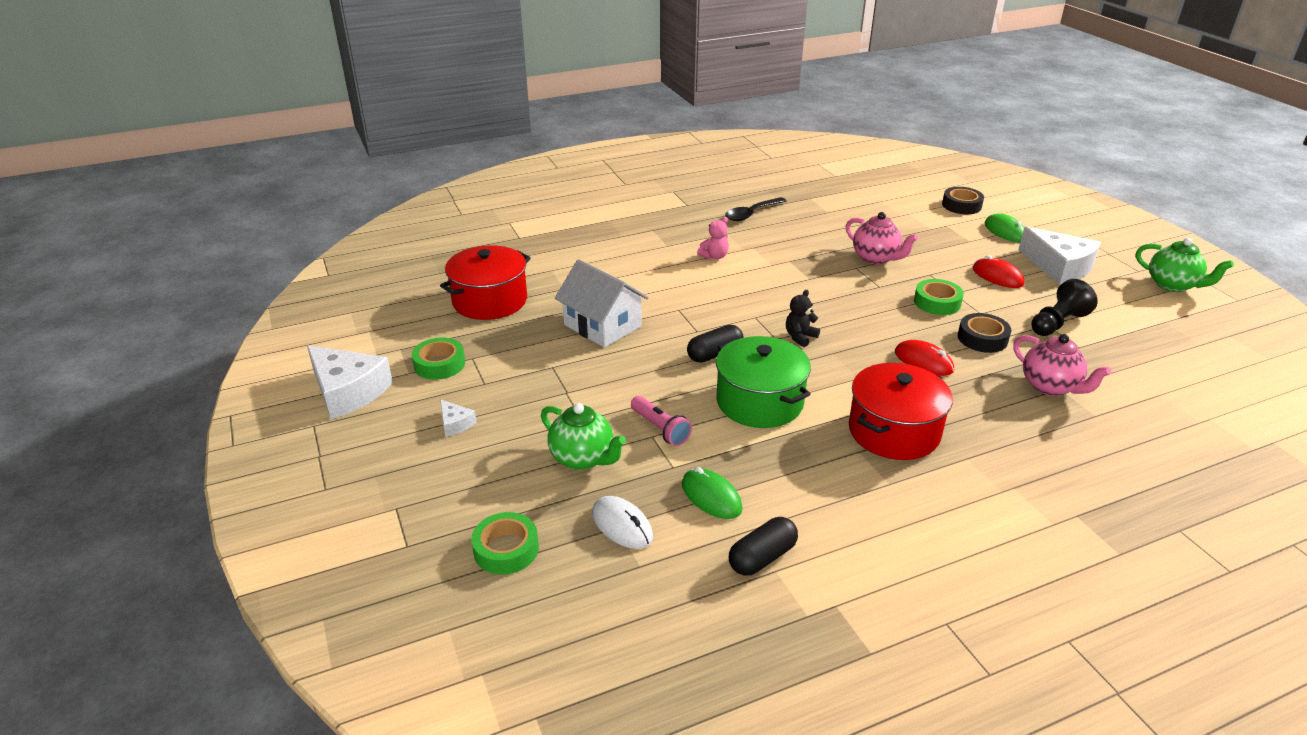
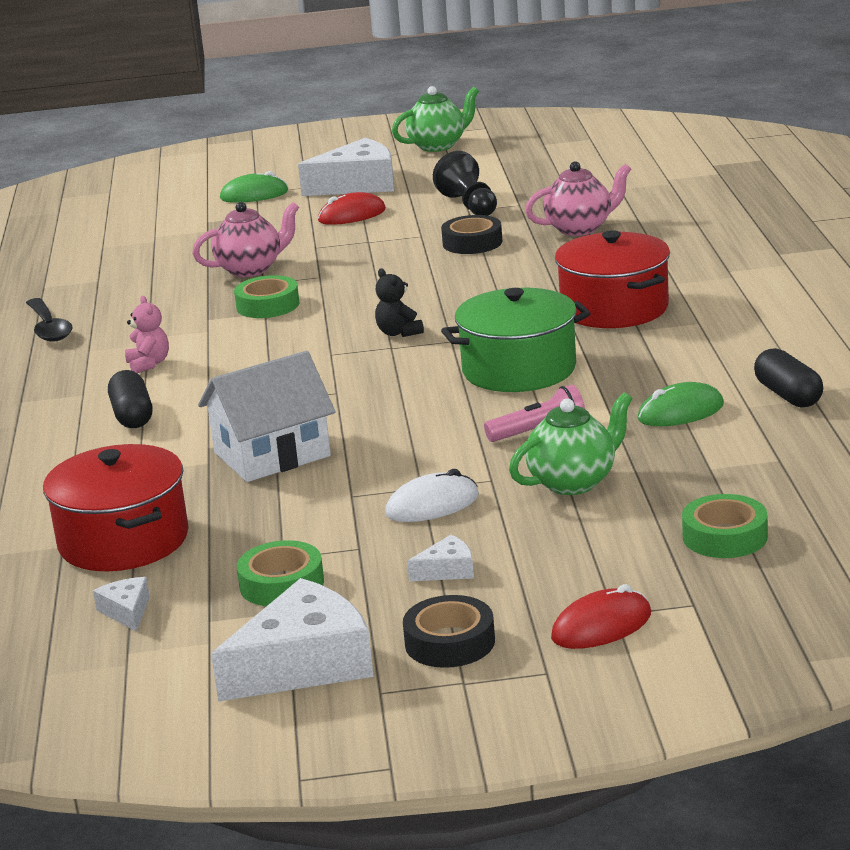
camera: 70 degrees left, 10 degrees down
(411, 320) = (127, 611): none -> white cheese
(622, 525) = (709, 465): white mouse -> white mouse (432, 505)
(714, 354) = (399, 386): black capsule -> black capsule (132, 416)
(923, 361) = (496, 276): red mouse -> red mouse (601, 626)
(937, 302) = (381, 252): green tape -> green tape (267, 305)
(961, 205) = (166, 206): black tape -> black tape (450, 642)

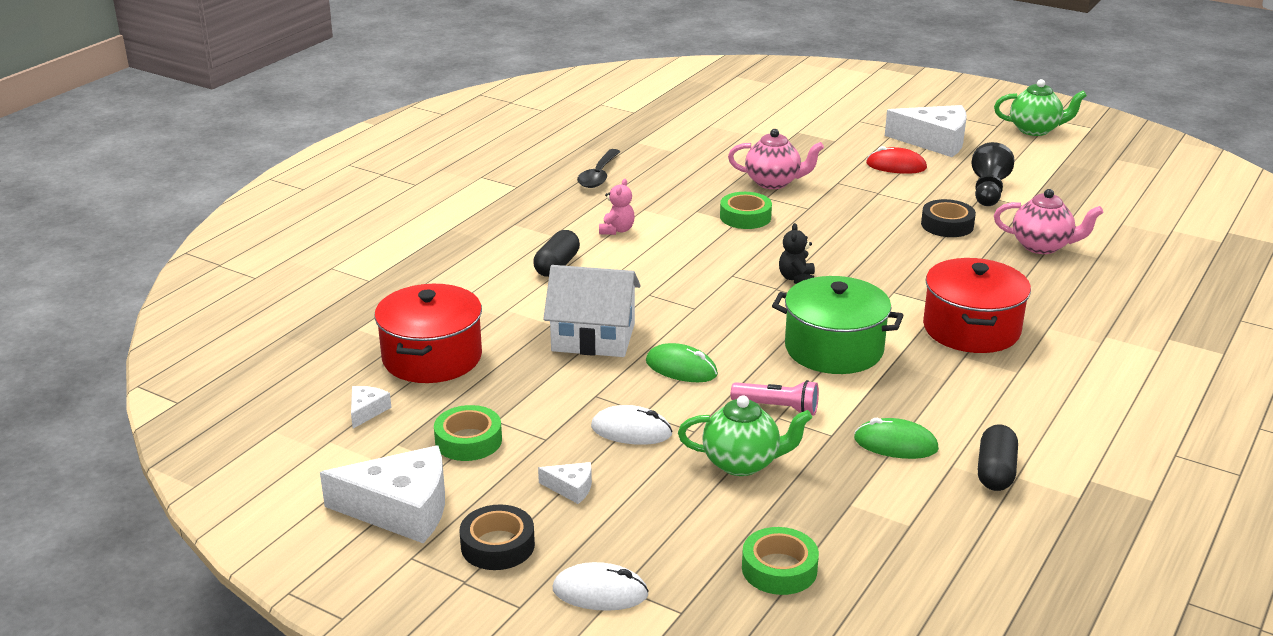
camera: 35 degrees right, 5 degrees up
(254, 195) = (854, 122): green mouse -> green mouse (681, 368)
(601, 626) = (600, 592): red mouse -> white mouse

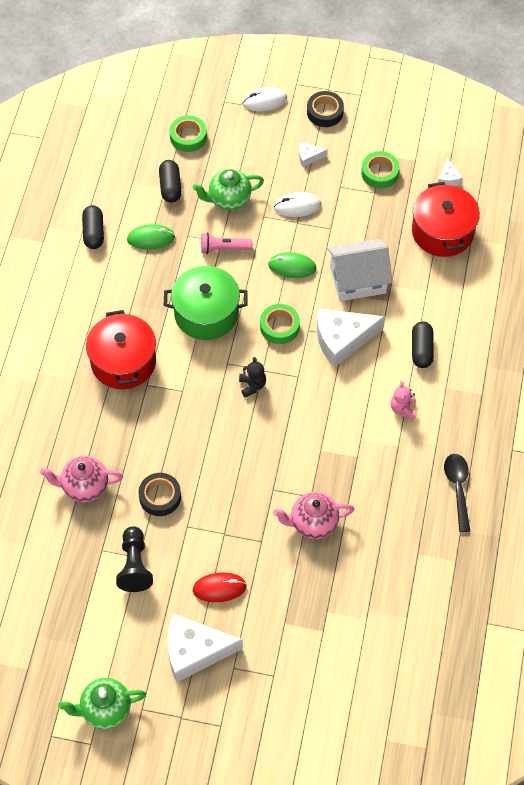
camera: 160 degrees right, 30 degrees up
(401, 509) = (384, 119): white cheese -> white cheese (342, 339)
(745, 217) = (316, 459): green tape -> green tape (279, 327)
(840, 502) = (170, 187): none -> black capsule

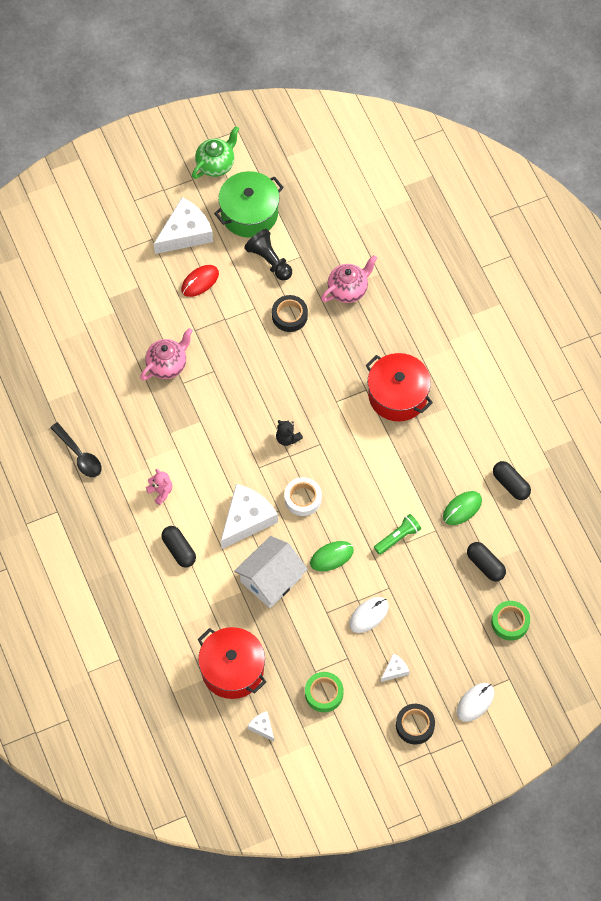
camera: 145 degrees right, 5 degrees up
(206, 313) = (367, 473): green pot -> green pot (249, 213)
(224, 248) = (398, 537): pink flashlight -> green flashlight
(229, 199) = (429, 584): green teapot -> none
(279, 327) = (303, 498): green tape -> white tape

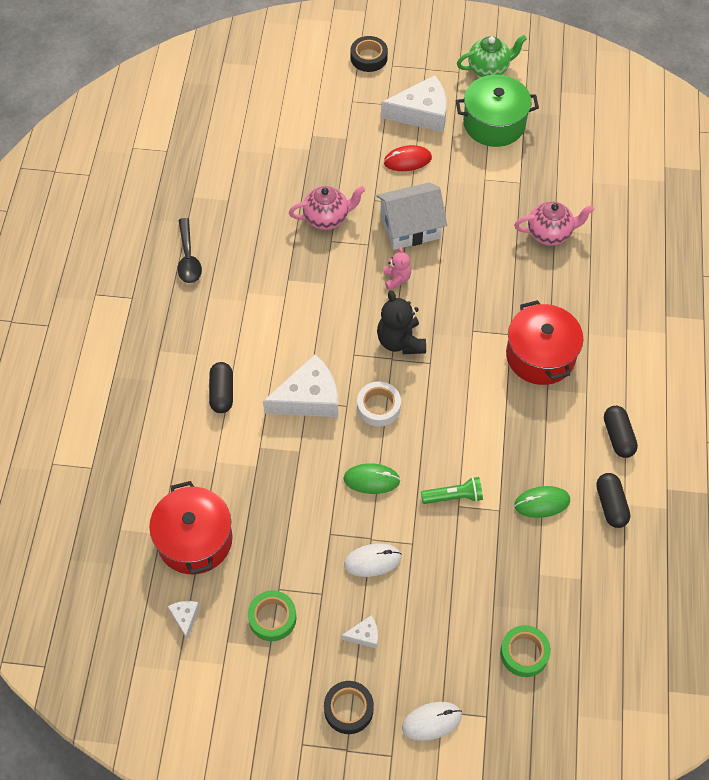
camera: 30 degrees right, 5 degrees down
(160, 492) = (242, 329): pink teddy bear -> pink teddy bear (396, 279)
(269, 260) = (487, 172): black pawn -> none
(271, 579) = (294, 469): white house -> white house (410, 227)
(287, 438) = (400, 341): black teddy bear -> black teddy bear, size x1.69
(289, 316) = (475, 230): black tape -> black tape (368, 58)
(485, 565) = (532, 575): black capsule -> black capsule (618, 437)

